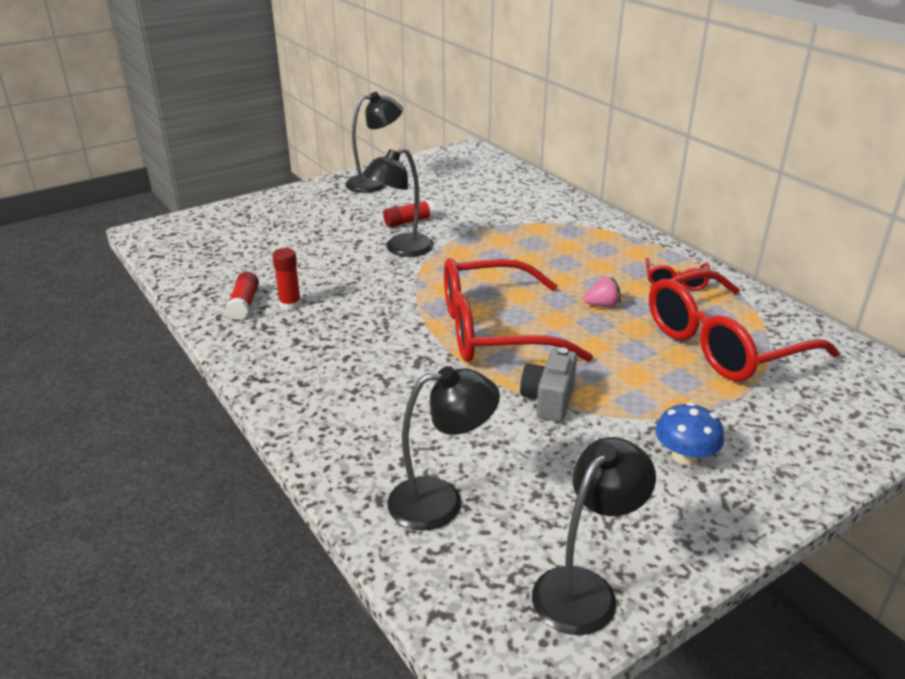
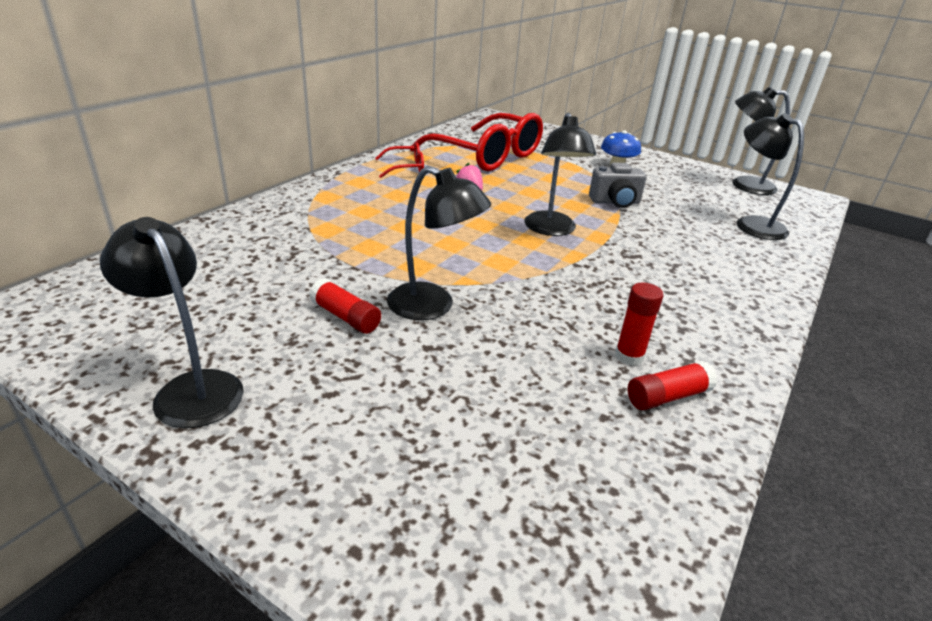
camera: 115 degrees left, 0 degrees up
(493, 330) = (551, 230): red glasses -> black lamp

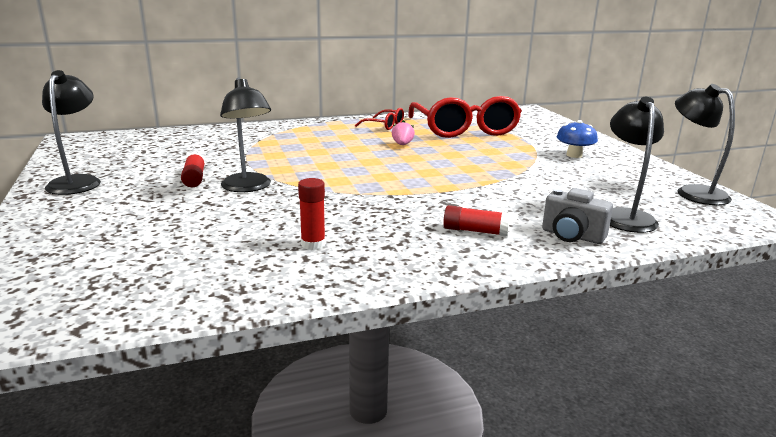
camera: 40 degrees right, 10 degrees down
(551, 230) = (416, 175): black lamp -> none
(615, 202) = (513, 174): grey camera -> grey camera (572, 236)
(667, 396) = (291, 268): red glue stick -> red glue stick (475, 231)

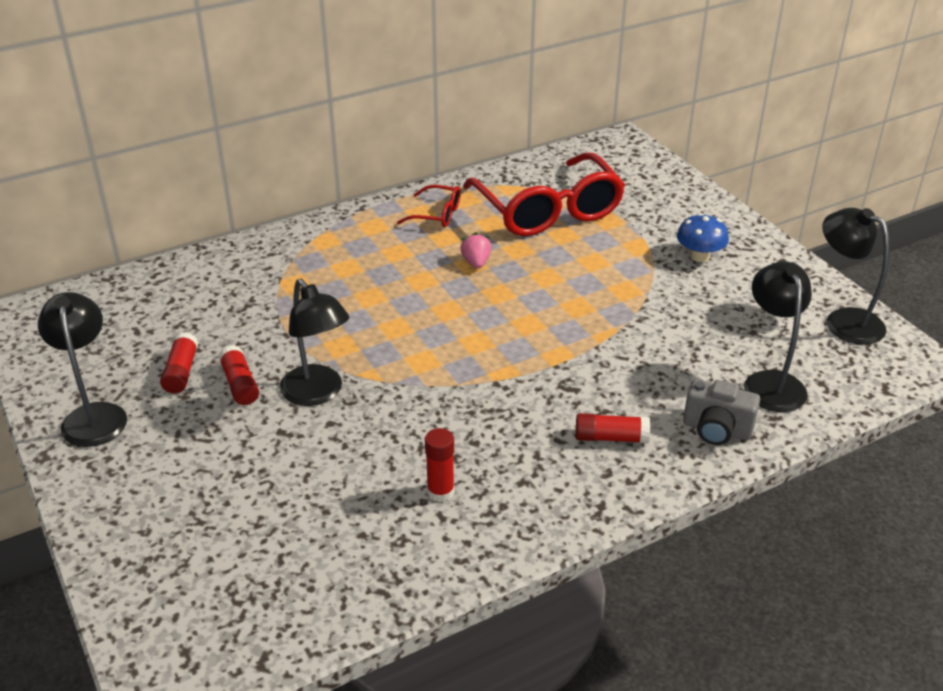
camera: 10 degrees left, 15 degrees up
(157, 169) = (181, 372): none -> red glue stick

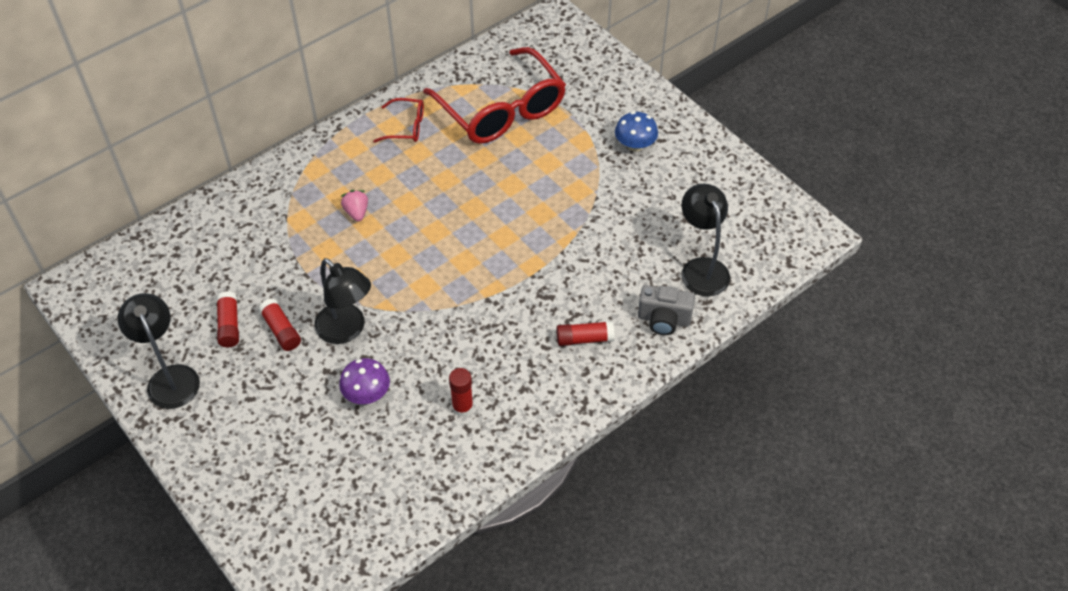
camera: 10 degrees left, 15 degrees up
(323, 462) = (367, 394): none -> purple mushroom
(476, 262) = (449, 176): pink strawberry -> pink strawberry (356, 212)
(844, 321) = (755, 198): black lamp -> none

